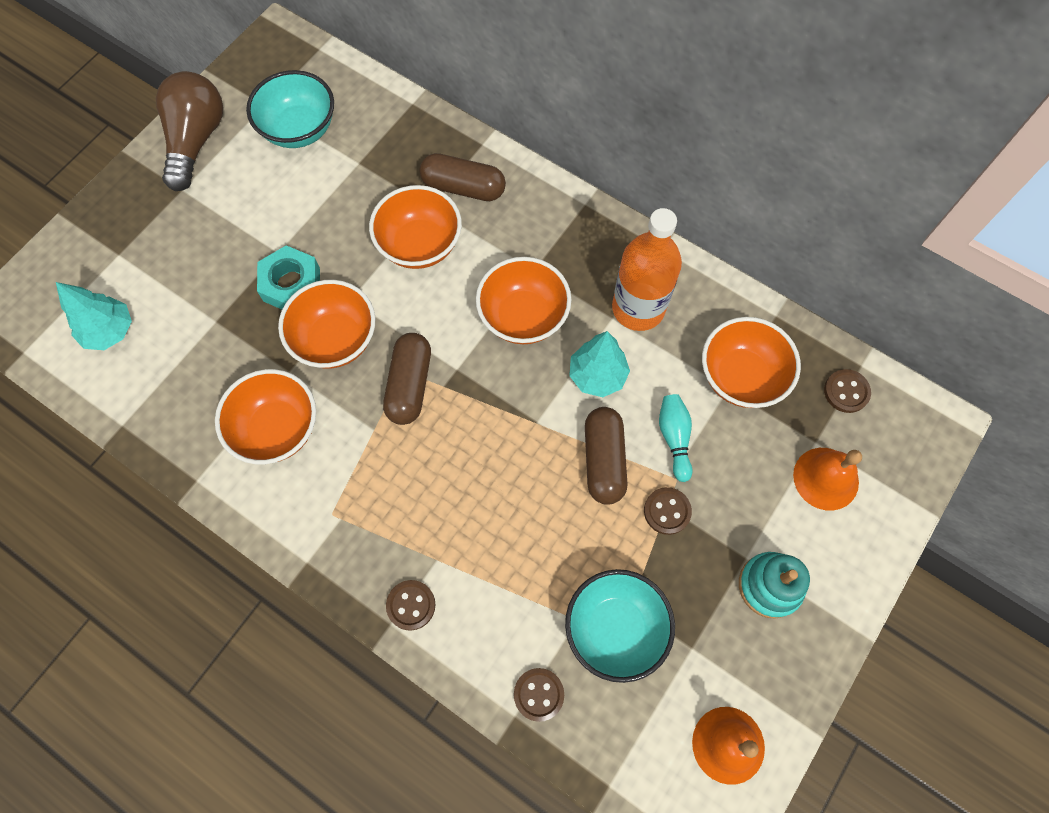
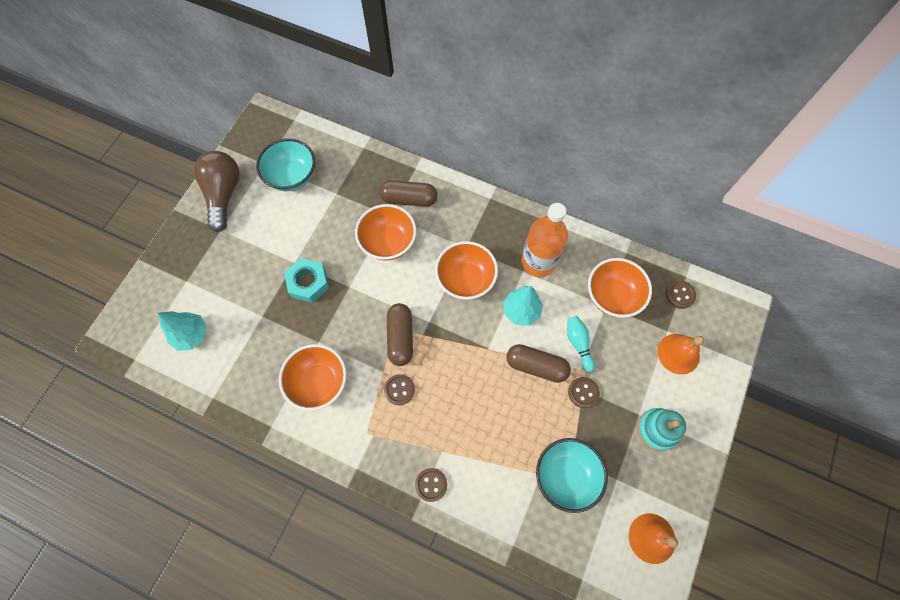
camera: 10 degrees left, 0 degrees up
(335, 339) = (345, 315): orange bowl -> none
(538, 694) = (525, 528): brown button -> brown button (399, 390)
(603, 460) = (536, 366): brown capsule -> brown capsule turned 60 degrees counterclockwise

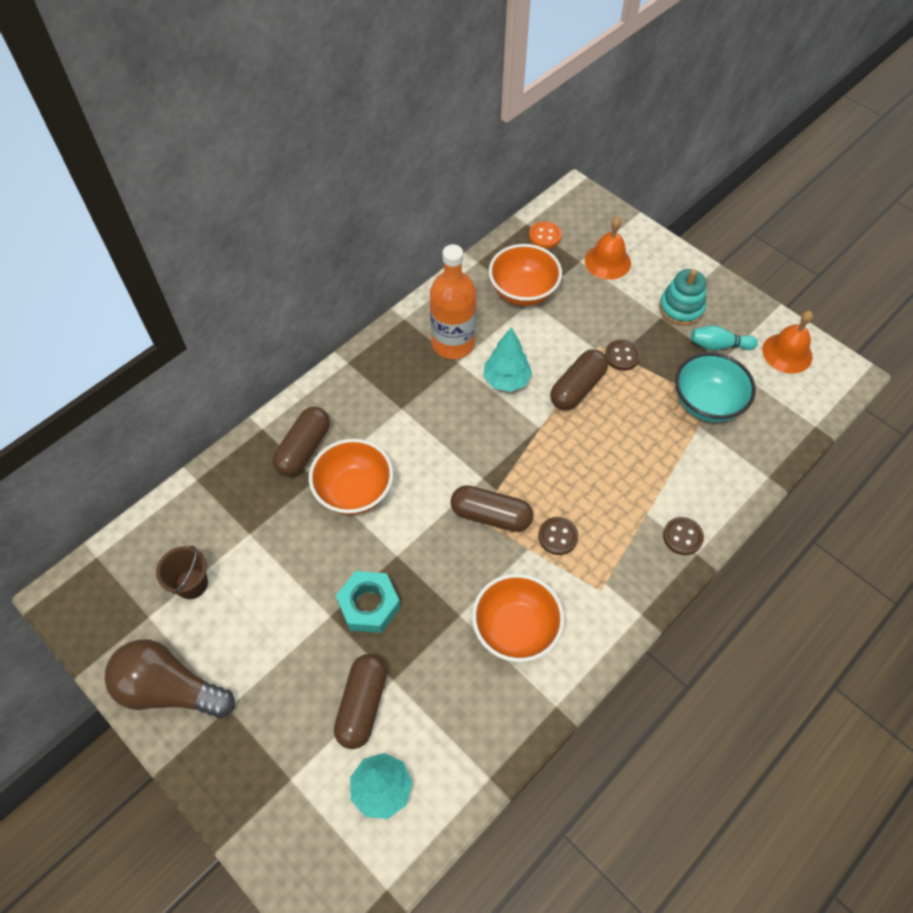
camera: 70 degrees left, 10 degrees down
(241, 304) = (362, 705): none -> brown capsule
(292, 176) = (191, 584): turquoise bowl -> brown bucket
(465, 279) = (443, 422): orange bowl -> none
(578, 344) = (566, 341): turquoise bowling pin -> turquoise bowling pin (719, 345)
(680, 295) = (545, 236): brown button -> orange button

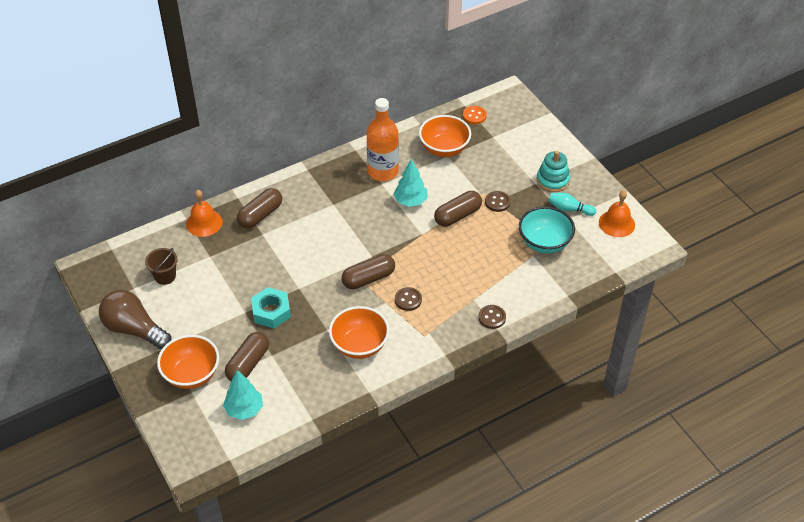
camera: 15 degrees right, 10 degrees down
(354, 491) = (284, 246): orange bowl -> orange bowl (191, 374)
(491, 516) = (368, 278): brown capsule -> brown capsule turned 60 degrees counterclockwise
(607, 261) = (512, 140): orange bell -> orange bell (204, 223)

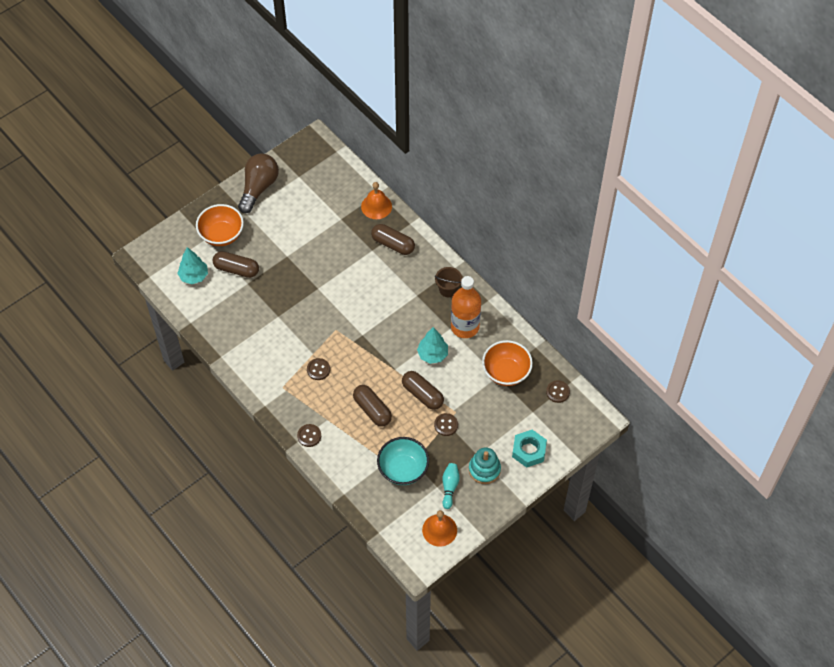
camera: 80 degrees right, 10 degrees up
(165, 276) = (314, 194): brown bucket -> brown bucket (448, 289)
(271, 312) = (290, 274): turquoise nut -> turquoise nut (529, 451)
(359, 345) = (265, 342): orange bowl -> none
(368, 278) = (336, 336): brown capsule -> brown capsule (372, 410)
(474, 116) = (557, 392): orange button -> brown button

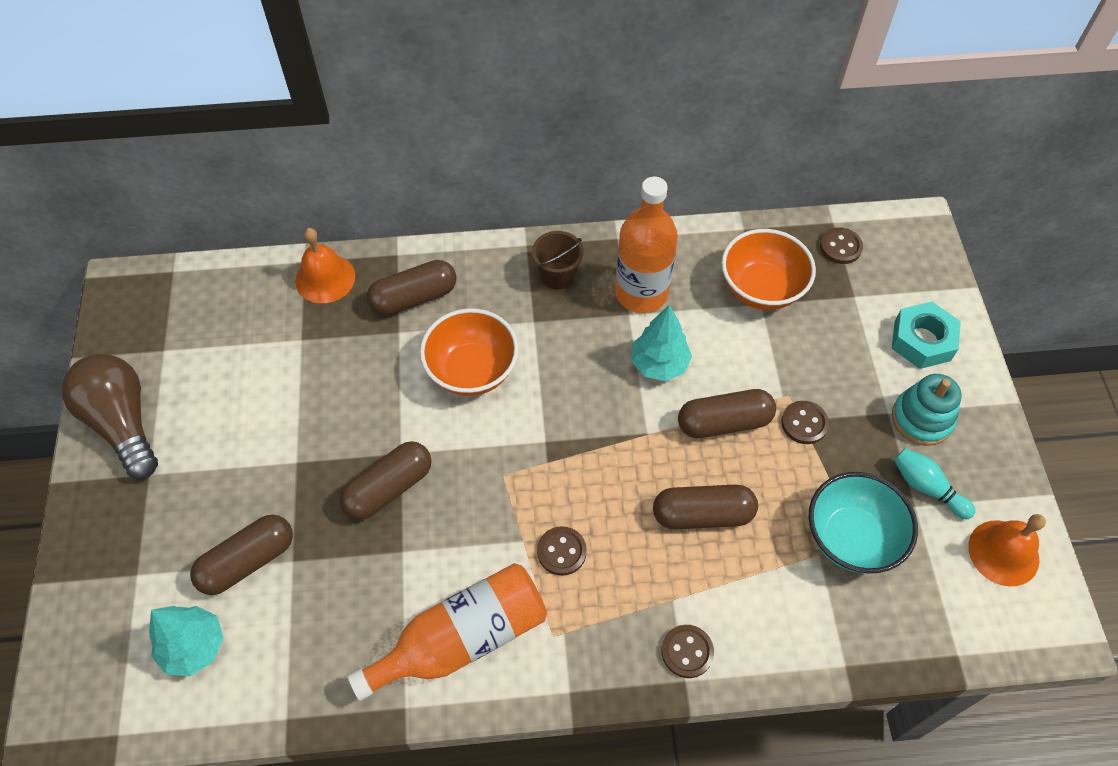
camera: 55 degrees left, 0 degrees up
(221, 235) = (155, 542): orange bowl -> orange bowl (472, 370)
(259, 358) = (462, 639): none -> orange bottle
(300, 294) = (388, 488): none -> brown capsule

